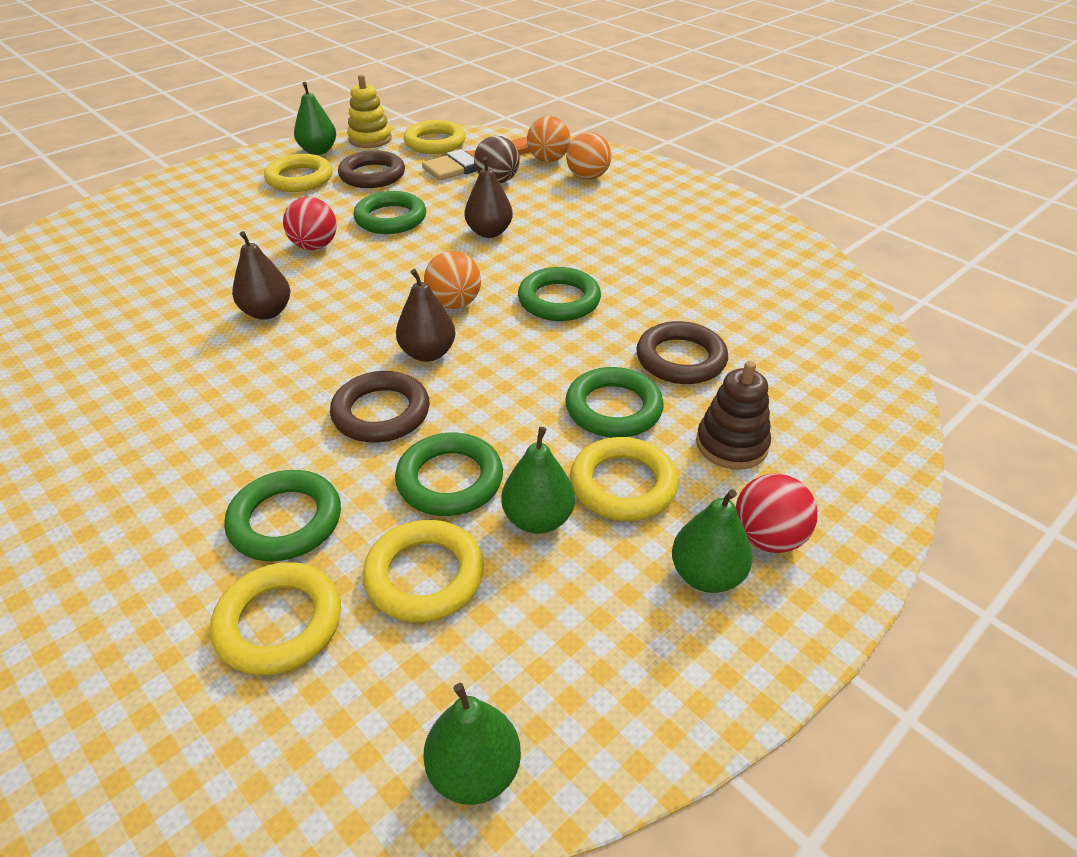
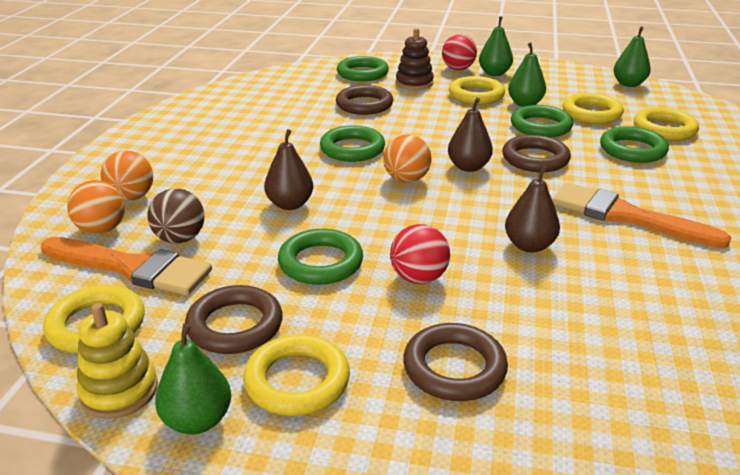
camera: 125 degrees left, 10 degrees down
(208, 397) = (626, 216): none -> orange brush
(226, 222) = (454, 368): none -> brown ring
(613, 408) = (430, 109): green ring -> green ring (362, 73)

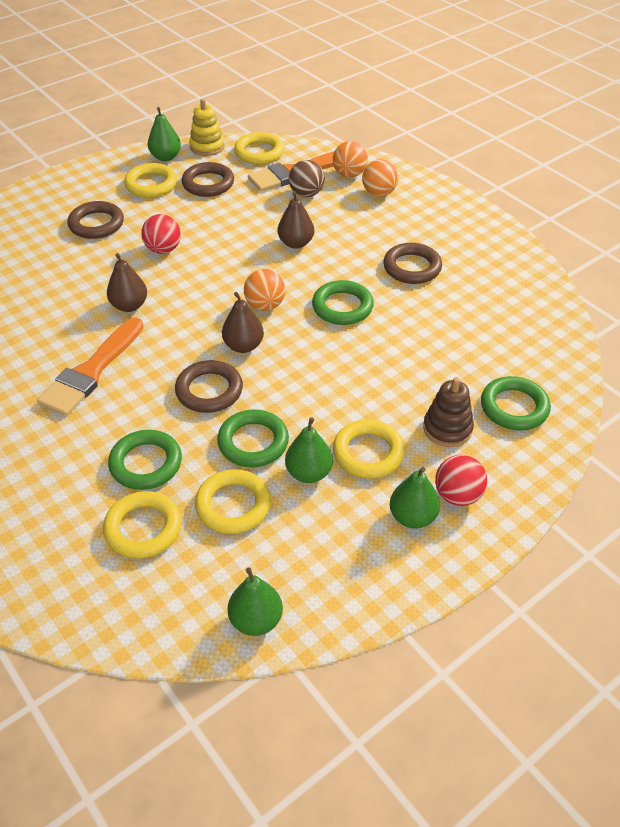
camera: 130 degrees right, 15 degrees up
(321, 262) = (221, 226): green ring -> none
(364, 105) = (424, 361): brown ring -> brown ring (412, 267)
(626, 216) = (91, 371): orange brush -> orange brush turned 135 degrees clockwise

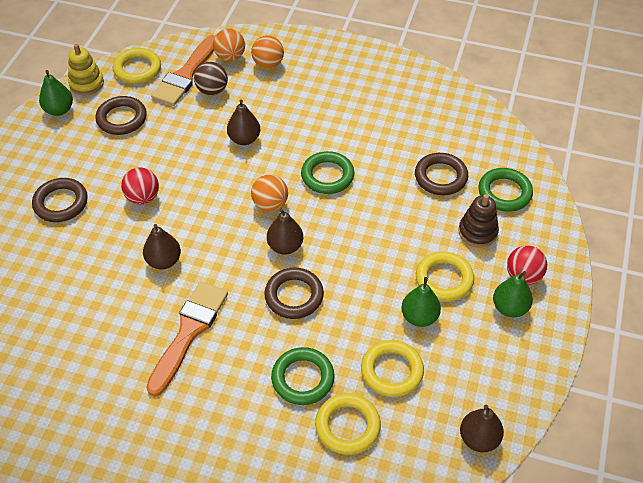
camera: 35 degrees left, 5 degrees up
(91, 371) = (189, 332): orange brush -> orange brush turned 150 degrees counterclockwise
(151, 184) = (72, 142): yellow ring -> none
(253, 442) = (362, 317): green ring -> none
(256, 620) = (479, 438): green pear -> brown pear
(412, 267) = (348, 117): brown ring -> brown ring (440, 177)

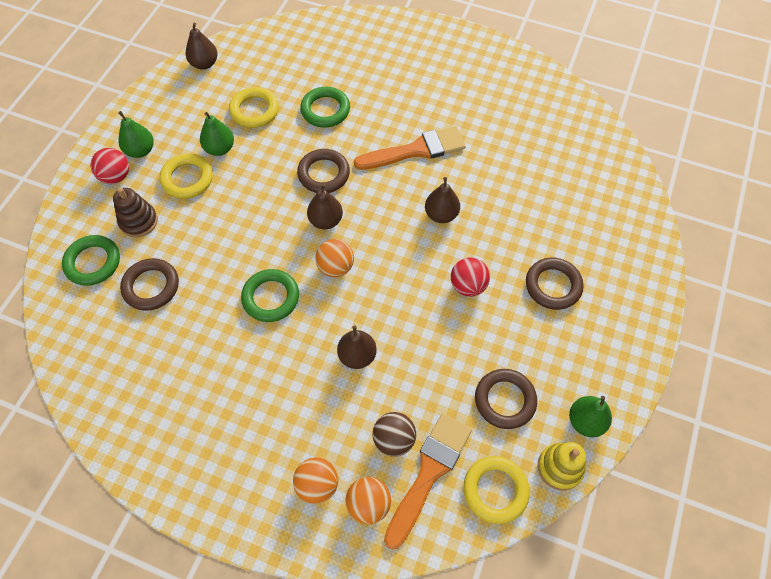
camera: 175 degrees left, 10 degrees up
(189, 332) = (416, 150): orange brush -> orange brush turned 135 degrees counterclockwise
(347, 426) = (297, 77): yellow ring -> none

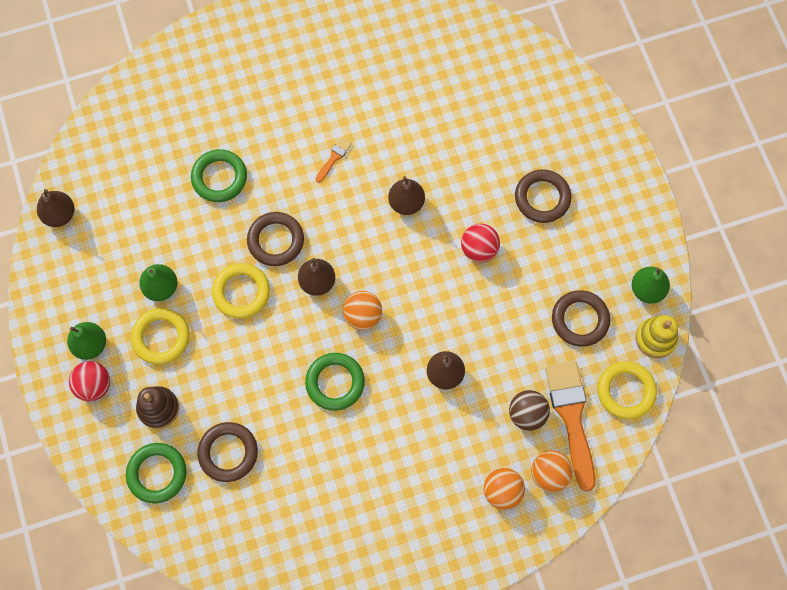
camera: 40 degrees left, 10 degrees up
(254, 110) = (155, 226): yellow ring -> yellow ring (241, 292)
(416, 150) = (334, 158): orange brush -> orange brush, size x0.44

